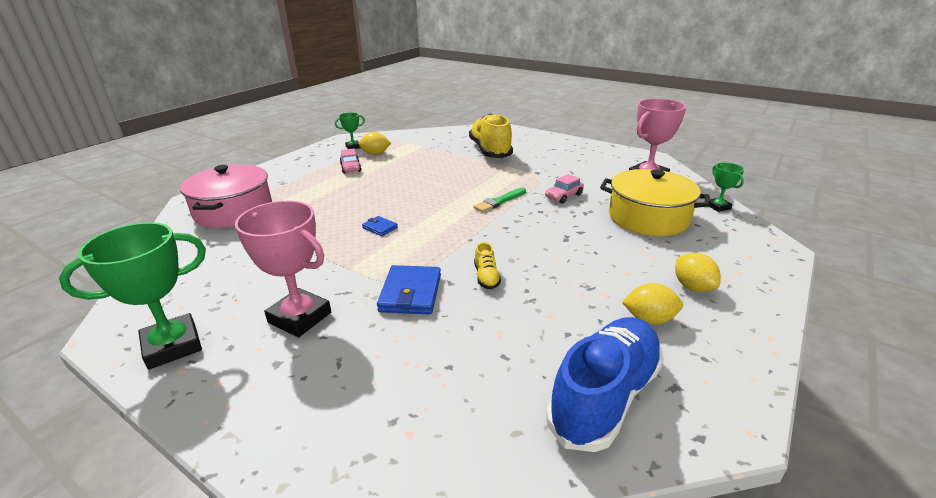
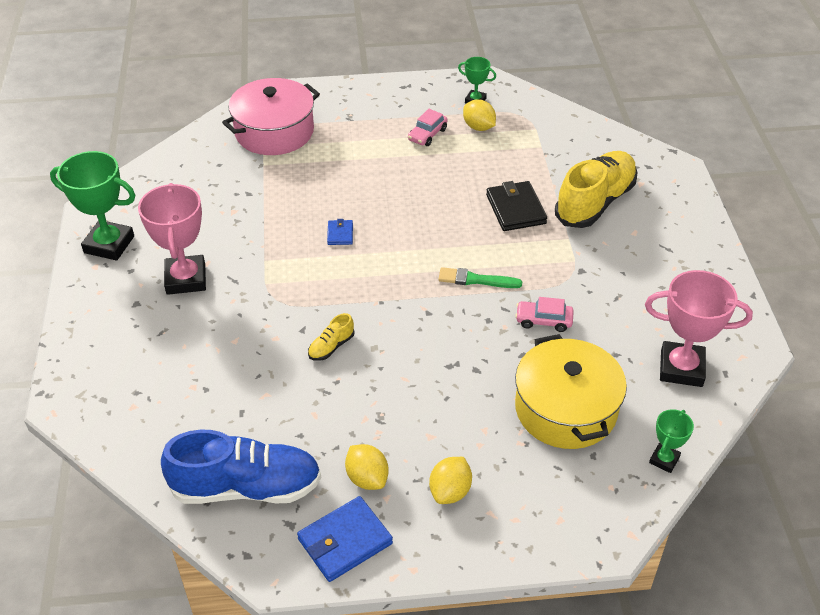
camera: 50 degrees right, 15 degrees up
(411, 293) = (267, 316): blue wallet -> blue wallet (345, 541)
(459, 169) = (515, 209): none -> black wallet

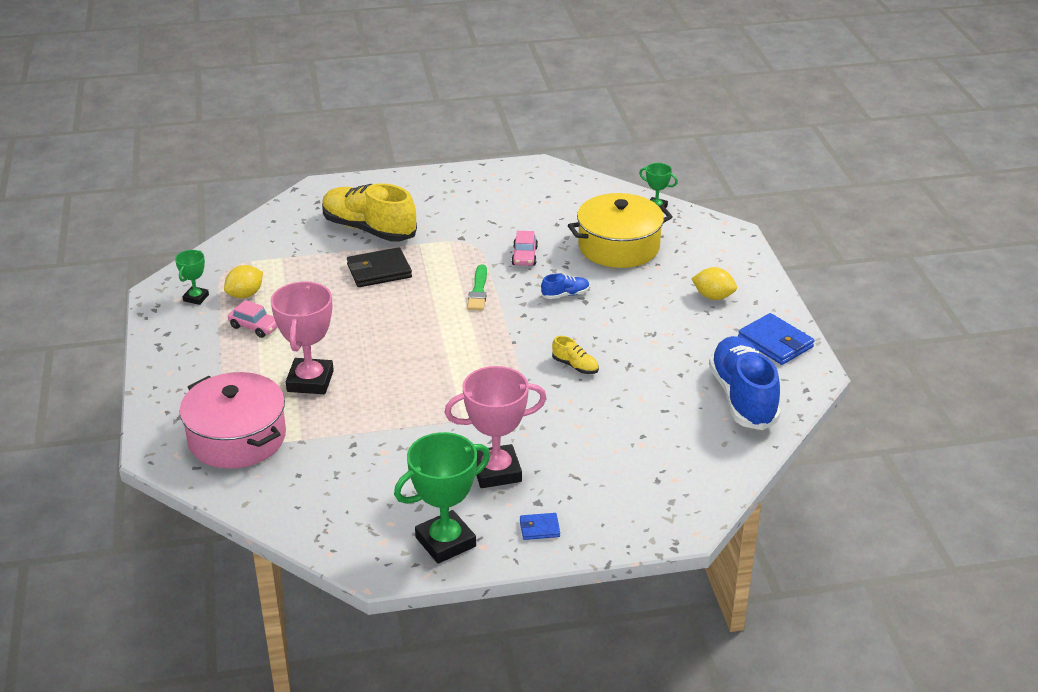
camera: 95 degrees left, 10 degrees down
(109, 244) = (445, 542): green trophy -> green trophy turned 45 degrees clockwise
(340, 234) = (419, 373): blue wallet -> blue wallet (539, 528)
(367, 478) = (713, 336): yellow lemon -> none
(464, 349) = (565, 295): none -> blue shoe
(681, 368) = (566, 197): pink trophy -> pink trophy (310, 381)

